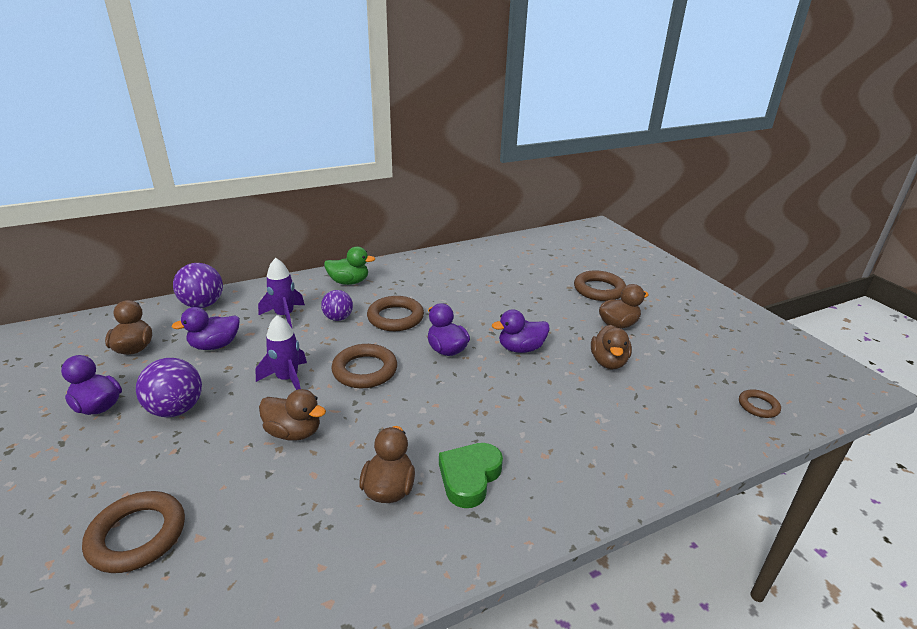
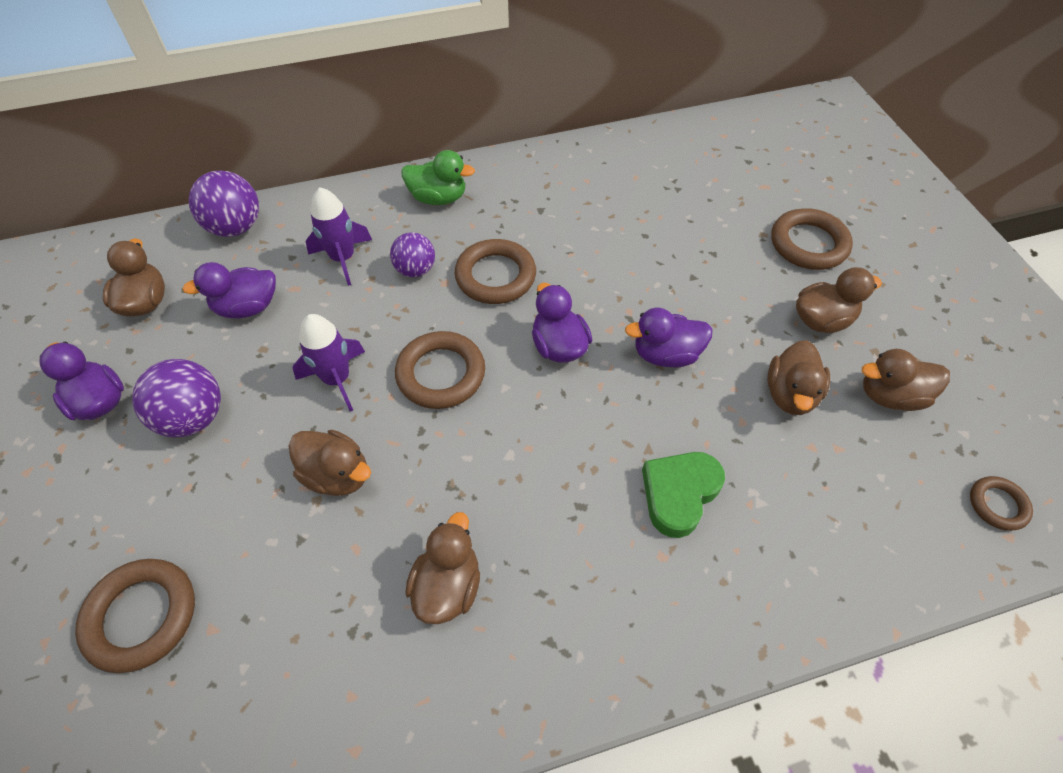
camera: 10 degrees right, 25 degrees up
(469, 477) = (554, 581): green heart -> green heart (679, 494)
(672, 358) = (890, 396): none -> brown duck

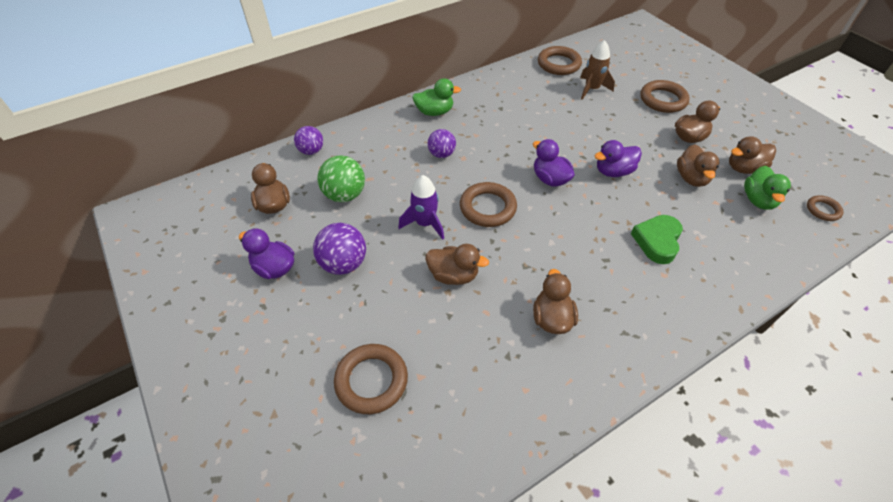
camera: 15 degrees left, 5 degrees down
(236, 227) = (311, 151): purple ball -> purple ball, size x0.67
(247, 307) = (345, 195): purple duck -> green ball
(343, 258) = (392, 156): purple rocket -> none
(495, 276) = (492, 149): brown ring -> brown ring (558, 64)
(699, 204) = (591, 89): none -> brown rocket
(888, 460) = (758, 200): none -> green duck

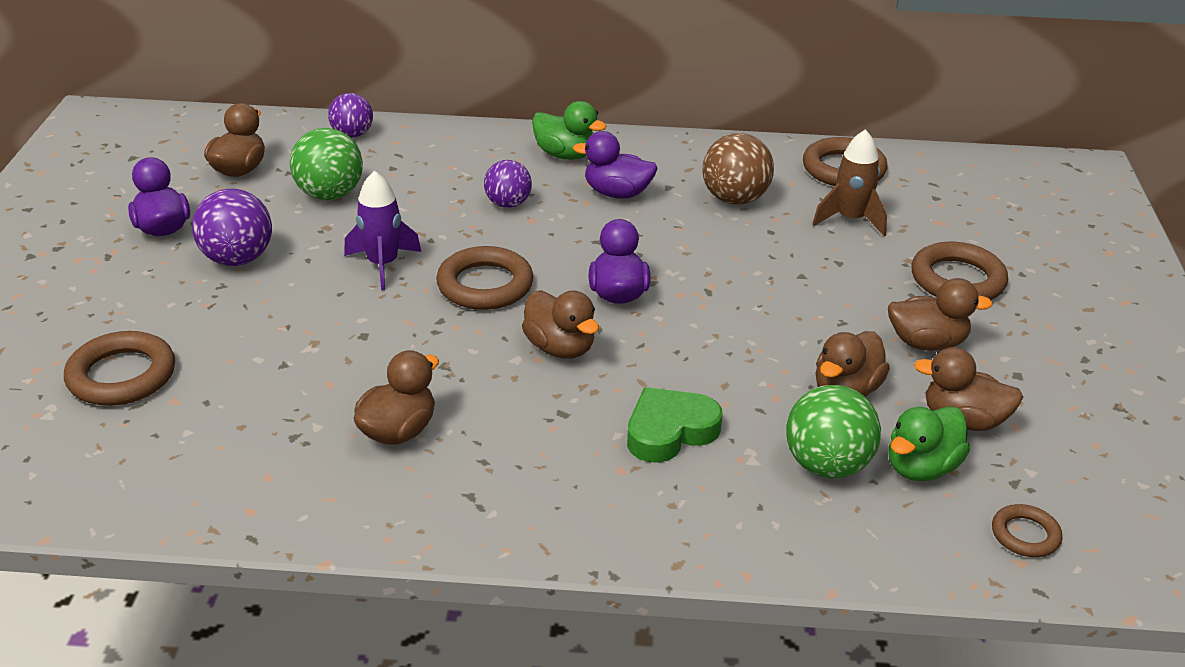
camera: 35 degrees right, 15 degrees down
(453, 275) = (343, 330): brown duck -> brown duck (560, 348)
(535, 101) = (735, 199): none -> brown ball
(613, 171) = (728, 327): purple duck -> purple duck (617, 193)
(729, 220) = (827, 465): none -> green ball

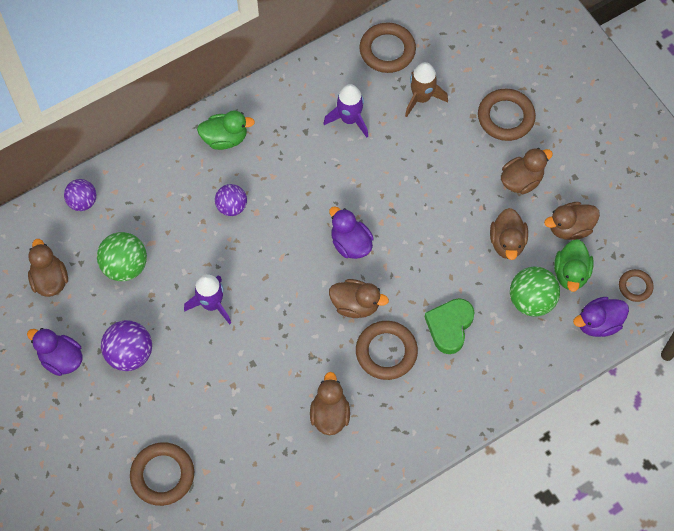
camera: 35 degrees left, 30 degrees up
(485, 285) = (279, 283): brown ring -> brown ring (386, 352)
(617, 193) = (283, 156): purple duck -> purple duck (598, 323)
(735, 199) = (349, 119): brown ball -> purple rocket

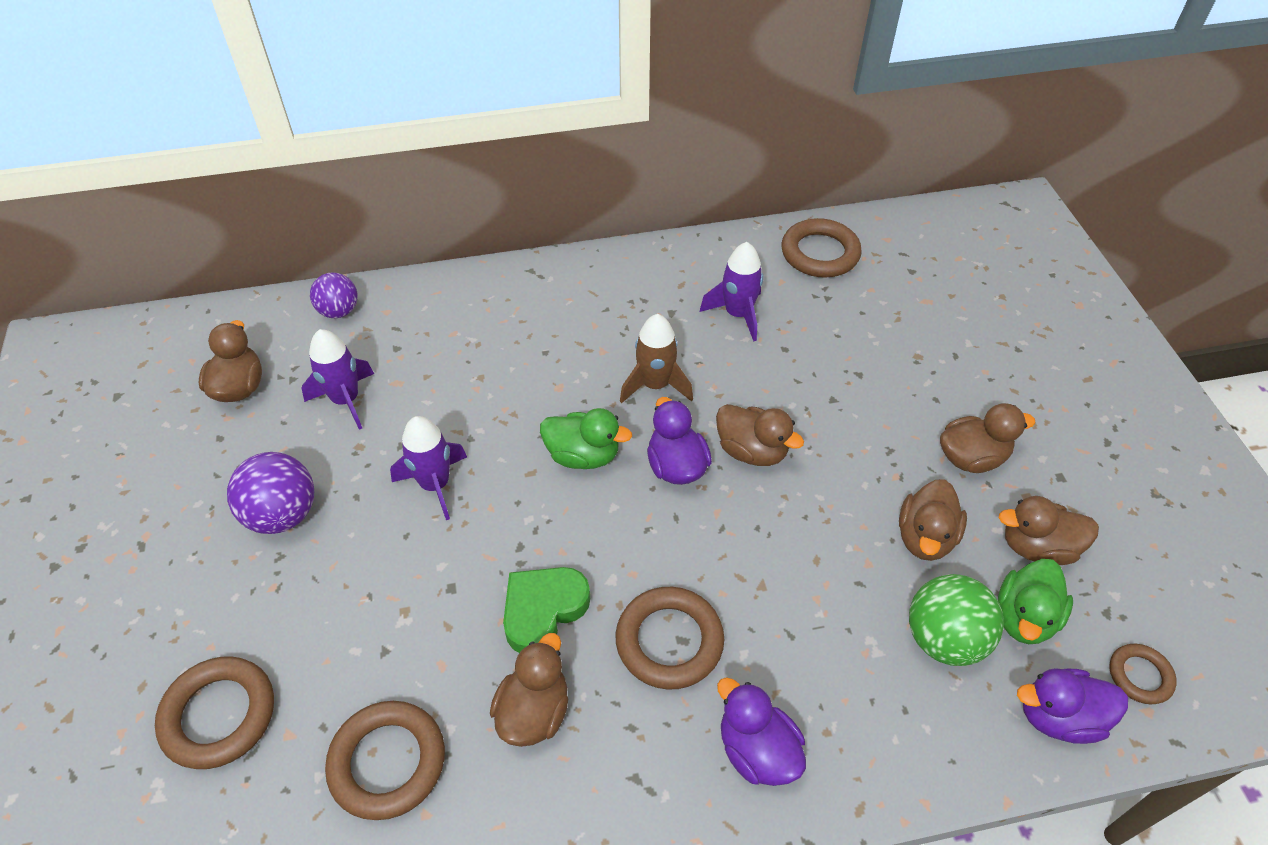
camera: 20 degrees right, 15 degrees down
(61, 359) = (186, 490): purple duck -> purple duck (757, 750)
(125, 266) = (346, 400): green ball -> purple rocket
(225, 138) = (560, 292): green duck -> green duck (583, 455)
(232, 207) = (528, 371): purple ball -> none
(355, 305) = (648, 553): brown duck -> brown duck (752, 451)
(421, 98) = (849, 316): brown rocket -> brown rocket (655, 385)
(449, 326) = (789, 635): green heart -> green heart (543, 610)
(506, 117) = (968, 370): brown ring -> brown ring (387, 762)

